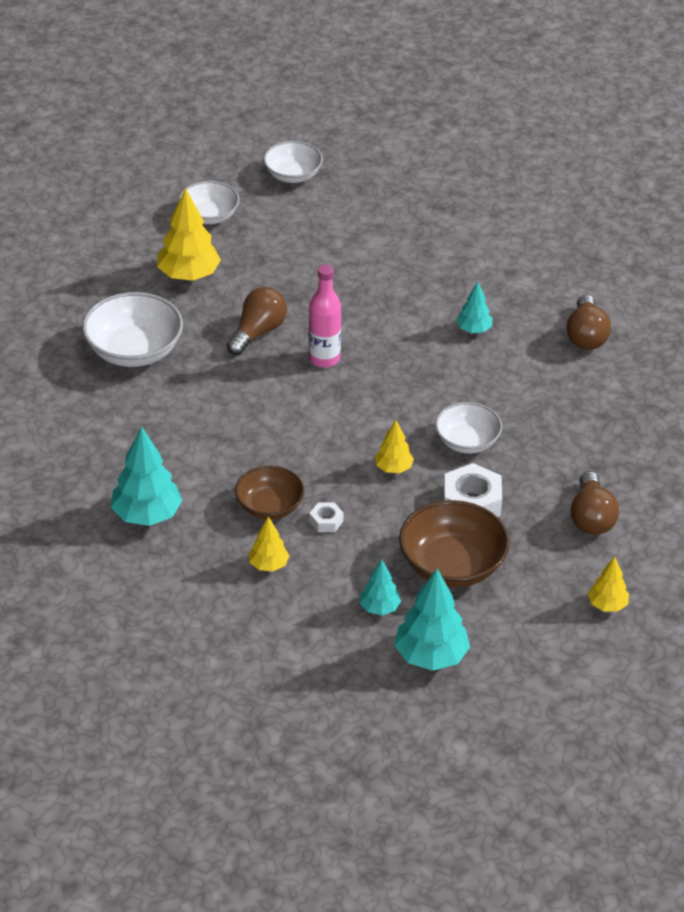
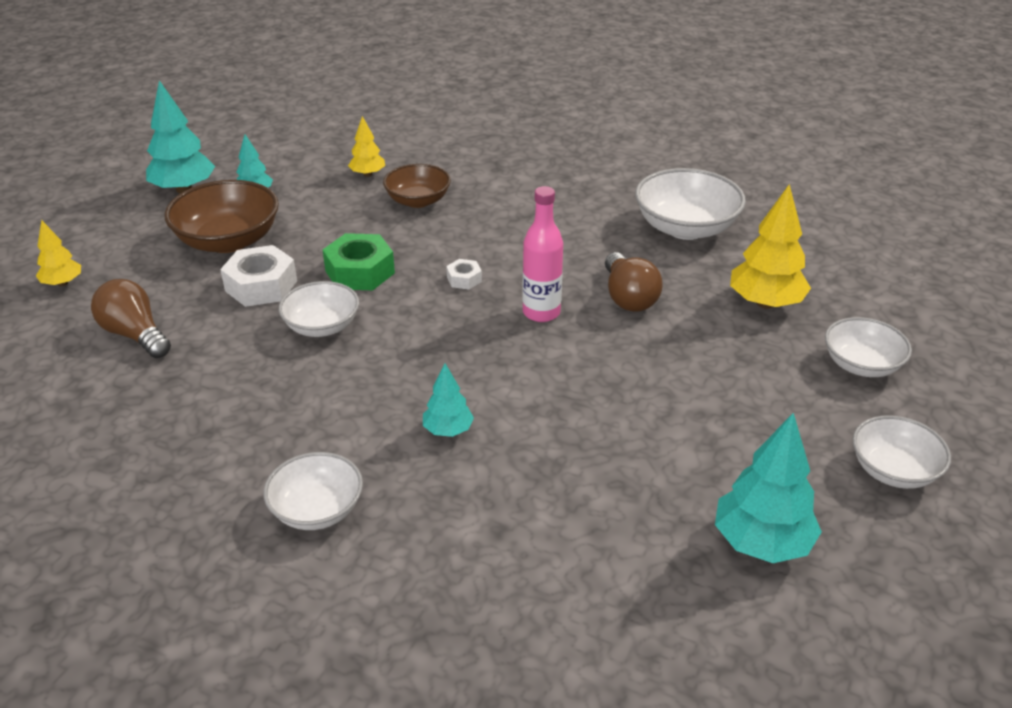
camera: 135 degrees right, 5 degrees down
(146, 515) = (491, 155): turquoise tree -> turquoise tree (762, 543)
(326, 521) = (363, 214): white nut -> white nut (464, 279)
(393, 468) = (360, 272): yellow tree -> green nut
(586, 336) = (317, 510): brown light bulb -> white bowl

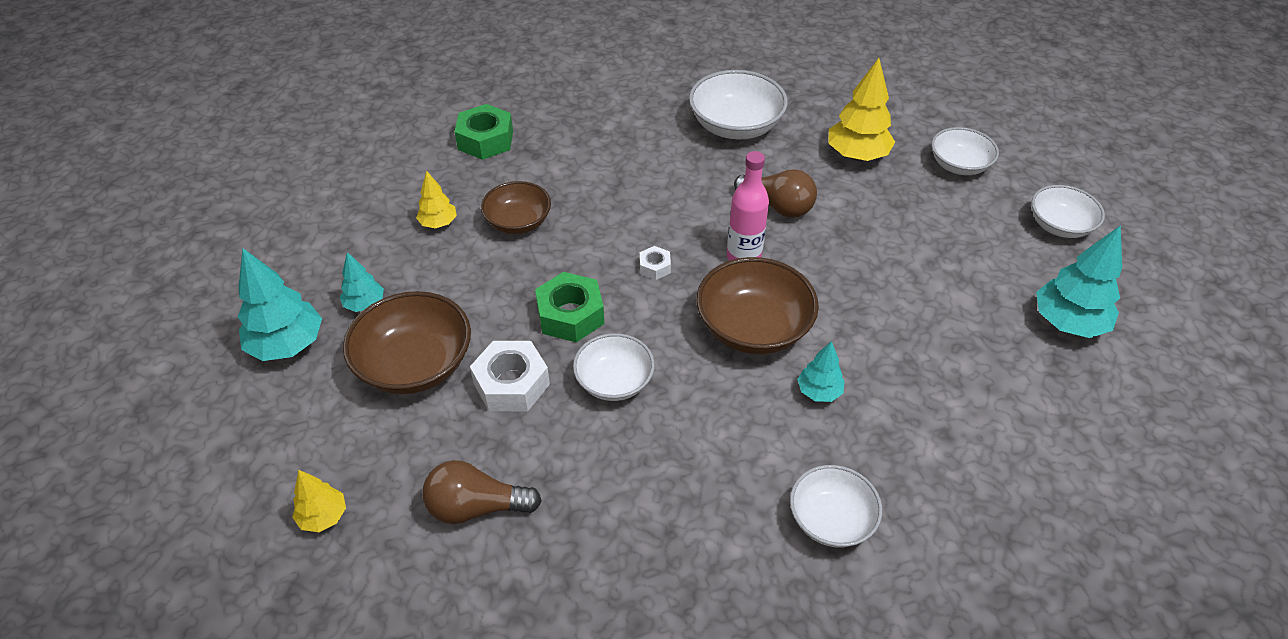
camera: 45 degrees left, 10 degrees up
(470, 359) = (753, 328): none -> brown bowl
(477, 143) = (485, 140): none -> green nut

